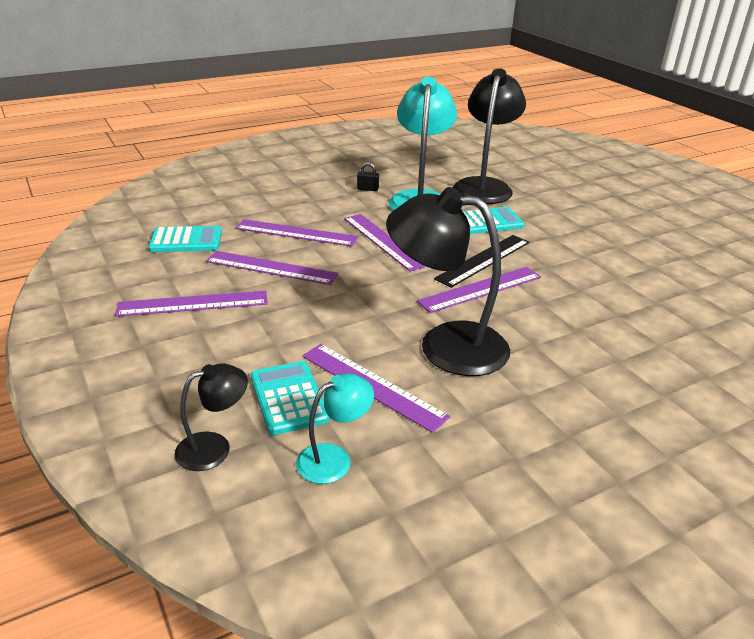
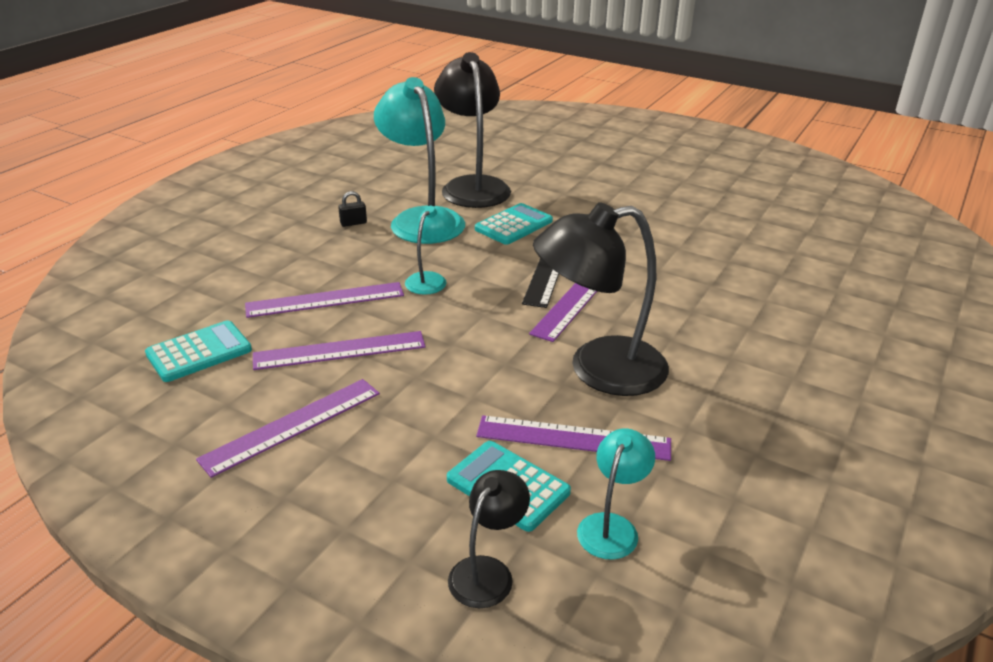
camera: 30 degrees left, 0 degrees up
(383, 241) = (431, 279): purple ruler -> turquoise lamp

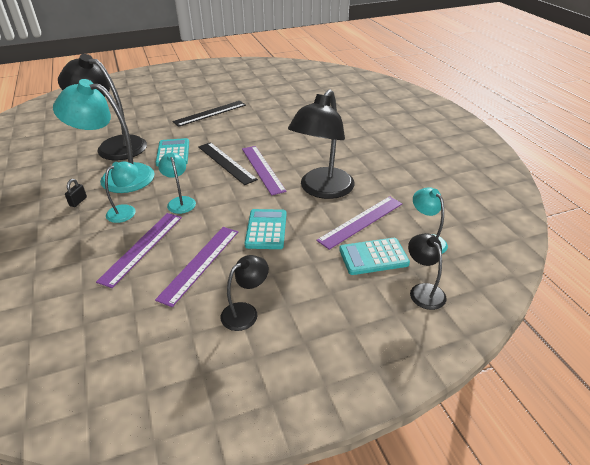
camera: 50 degrees left, 5 degrees up
(199, 352) = (119, 325): turquoise calculator -> turquoise calculator (266, 229)
(292, 425) = (245, 312): purple ruler -> black lamp
(373, 257) = (126, 211): none -> turquoise lamp
(635, 202) = (210, 113): none -> black ruler

